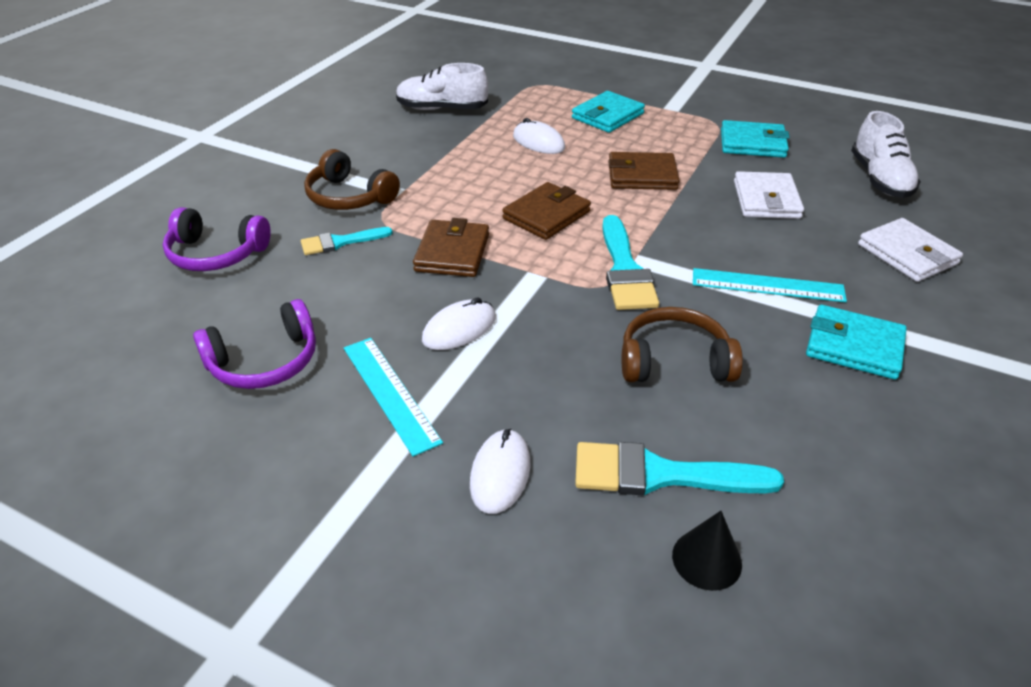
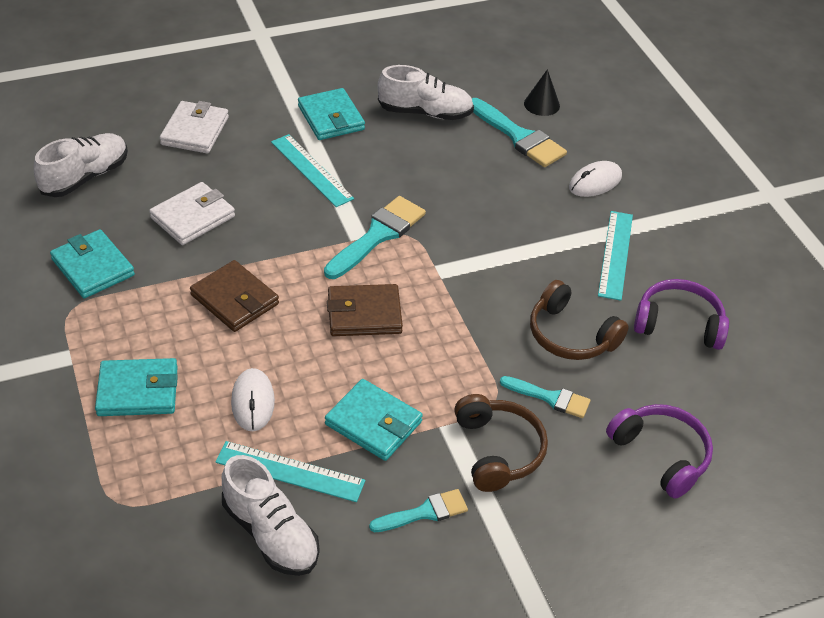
camera: 140 degrees left, 5 degrees up
(365, 152) = (424, 512): none -> turquoise brush
(451, 169) = (373, 423): none -> turquoise wallet
(452, 253) = (475, 328): brown wallet -> none
(459, 329) = (535, 266): white mouse -> none
(468, 130) = (290, 471): none -> turquoise ruler
(674, 361) = (436, 171): brown headphones -> brown headphones (571, 335)
(796, 426) = (425, 112): none -> white shoe

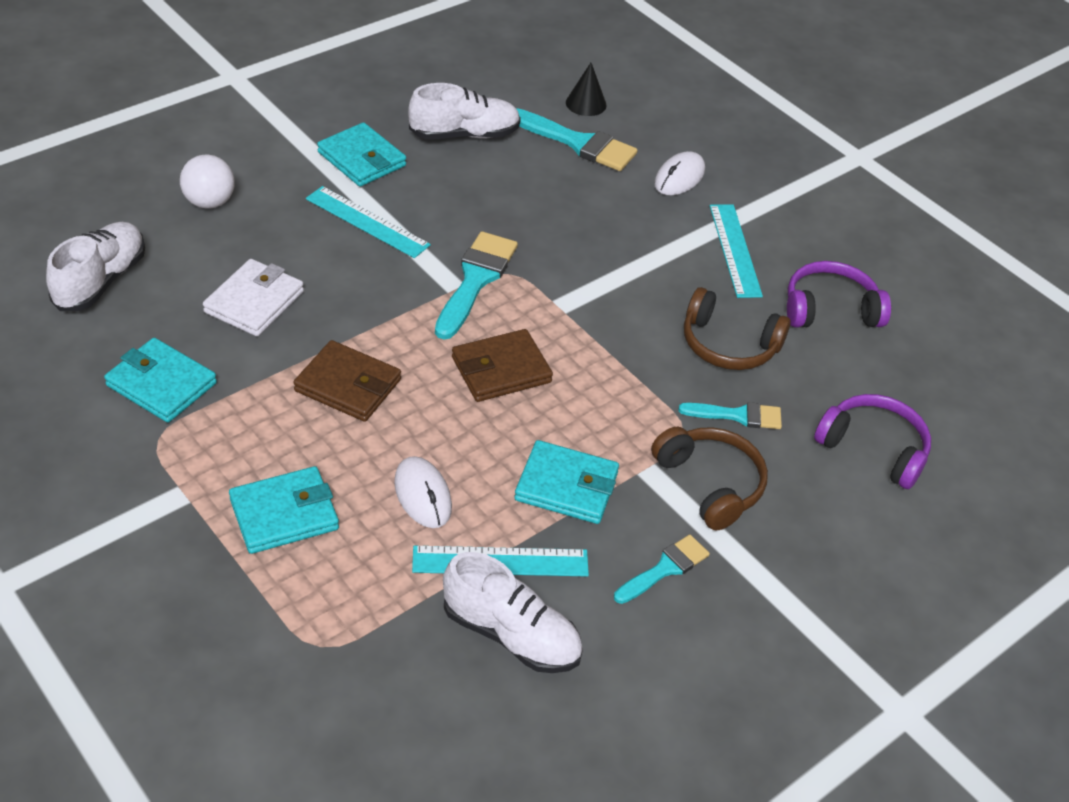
camera: 20 degrees left, 0 degrees up
(195, 131) = (209, 202): white wallet -> white ball

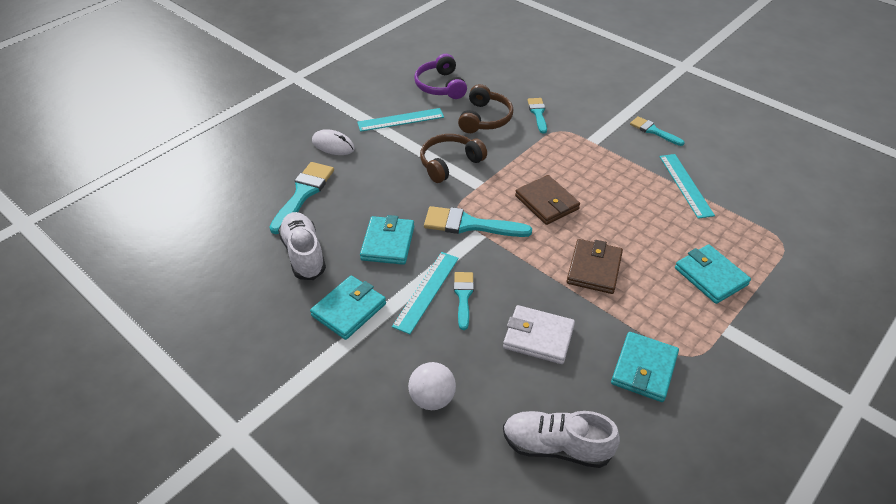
camera: 95 degrees left, 0 degrees up
(346, 251) = (463, 296): none -> turquoise brush
(423, 495) = (660, 220): white mouse -> none
(511, 635) = (726, 176): white shoe -> none
(566, 486) = (621, 167): turquoise wallet -> turquoise wallet (388, 243)
(586, 103) = (252, 194): black cone -> none
(710, 484) = (591, 120): brown headphones -> brown headphones (449, 163)
(873, 448) = (538, 72): purple headphones -> none

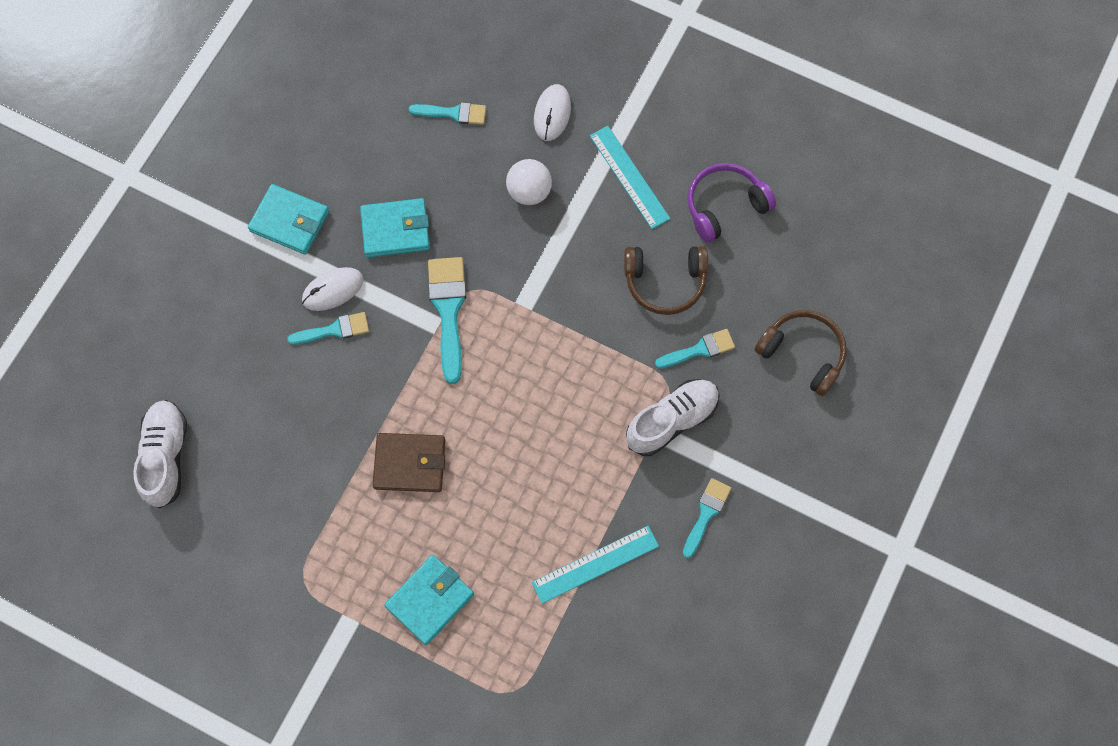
camera: 75 degrees right, 25 degrees up
(303, 194) = (453, 113): turquoise brush -> turquoise brush, size x0.61
(304, 254) = (357, 149): white shoe -> white shoe (672, 421)
(426, 291) = (333, 290): turquoise ruler -> white mouse
(432, 398) = (197, 332): white ball -> white ball (529, 192)
(449, 163) = (555, 261): brown headphones -> brown headphones (802, 354)
(538, 337) = (295, 418): white wallet -> none
(546, 203) = (512, 392): brown wallet -> none
(644, 369) = (275, 532): turquoise wallet -> none

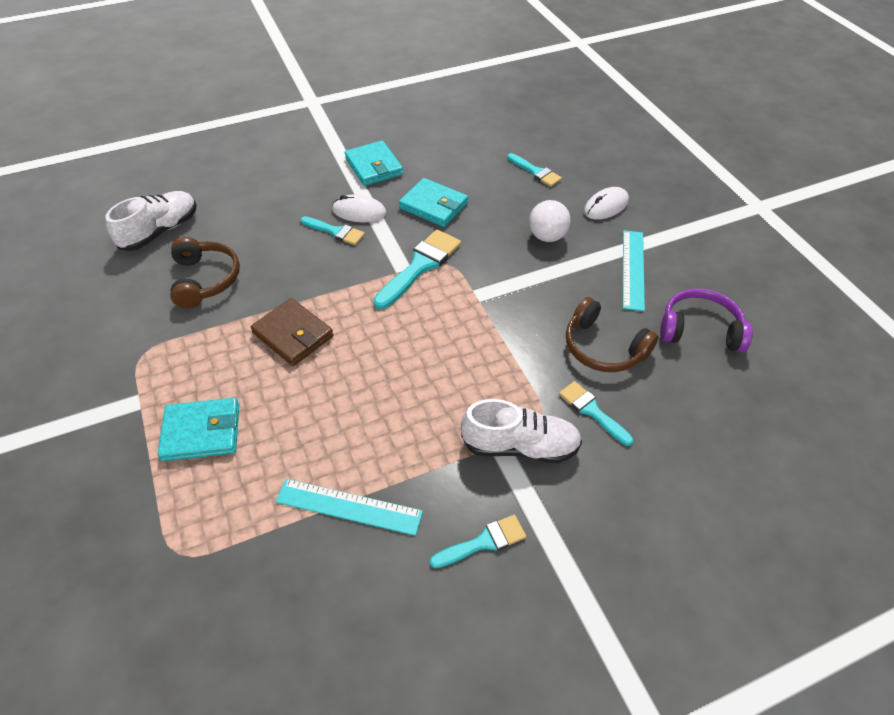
camera: 40 degrees right, 20 degrees down
(699, 349) = (592, 411): turquoise brush -> turquoise brush turned 150 degrees counterclockwise
(802, 354) = (689, 477): brown headphones -> brown headphones (205, 279)

